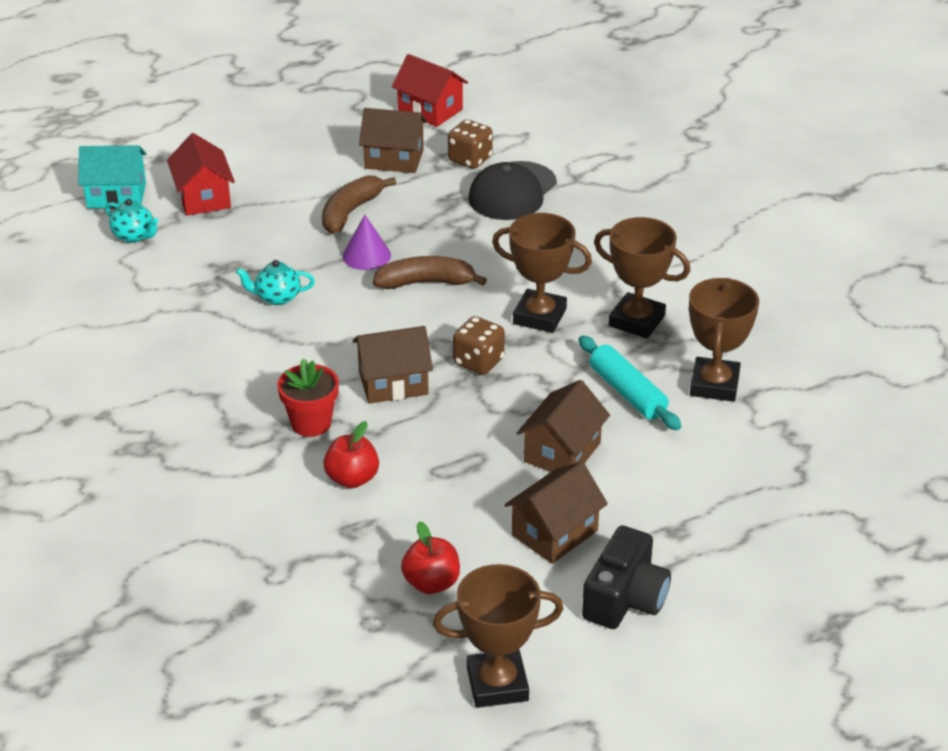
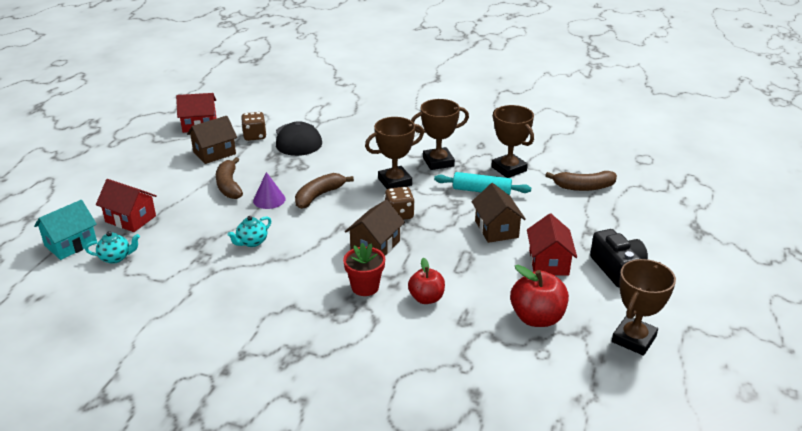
camera: 45 degrees left, 5 degrees down
(431, 583) = (537, 318): red apple -> red apple, size x1.50
(554, 533) = (548, 262): brown house -> red house
(774, 471) = (583, 187): none -> brown banana

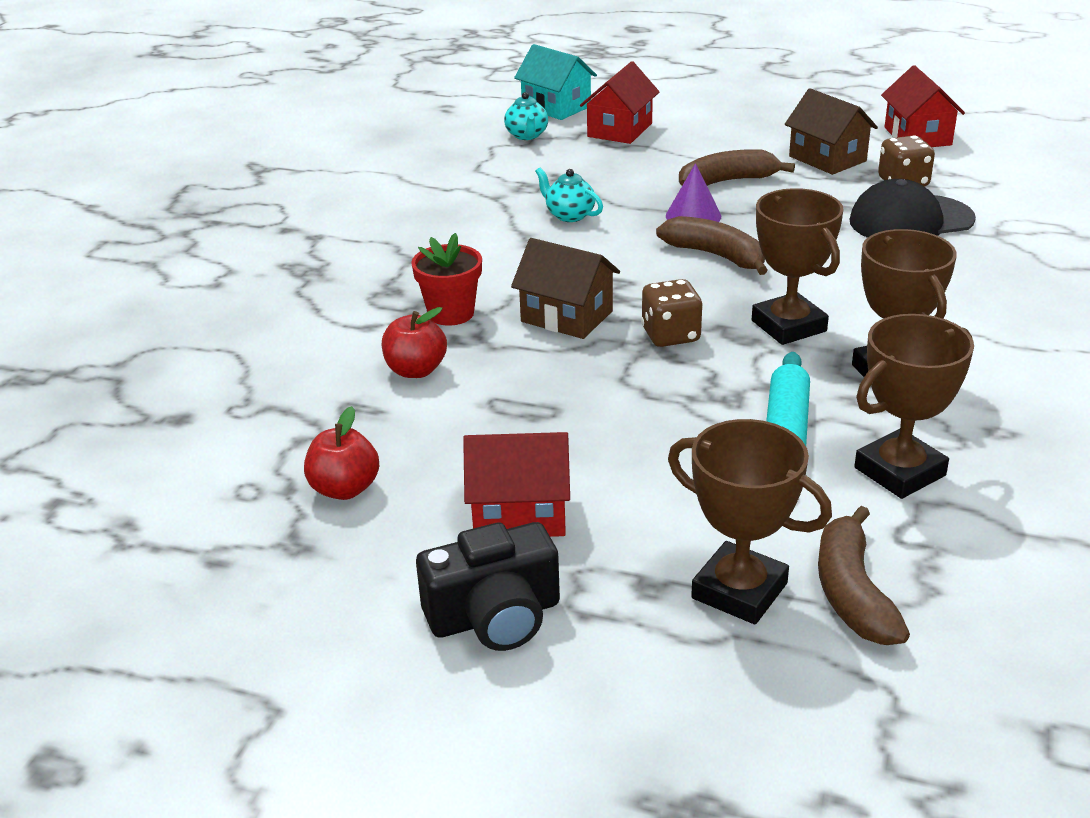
camera: 90 degrees right, 0 degrees up
(496, 229) = (636, 448): brown house -> none
(537, 318) = (344, 489): red apple -> red apple, size x0.67
(633, 339) = (257, 613): brown trophy -> brown trophy (739, 591)

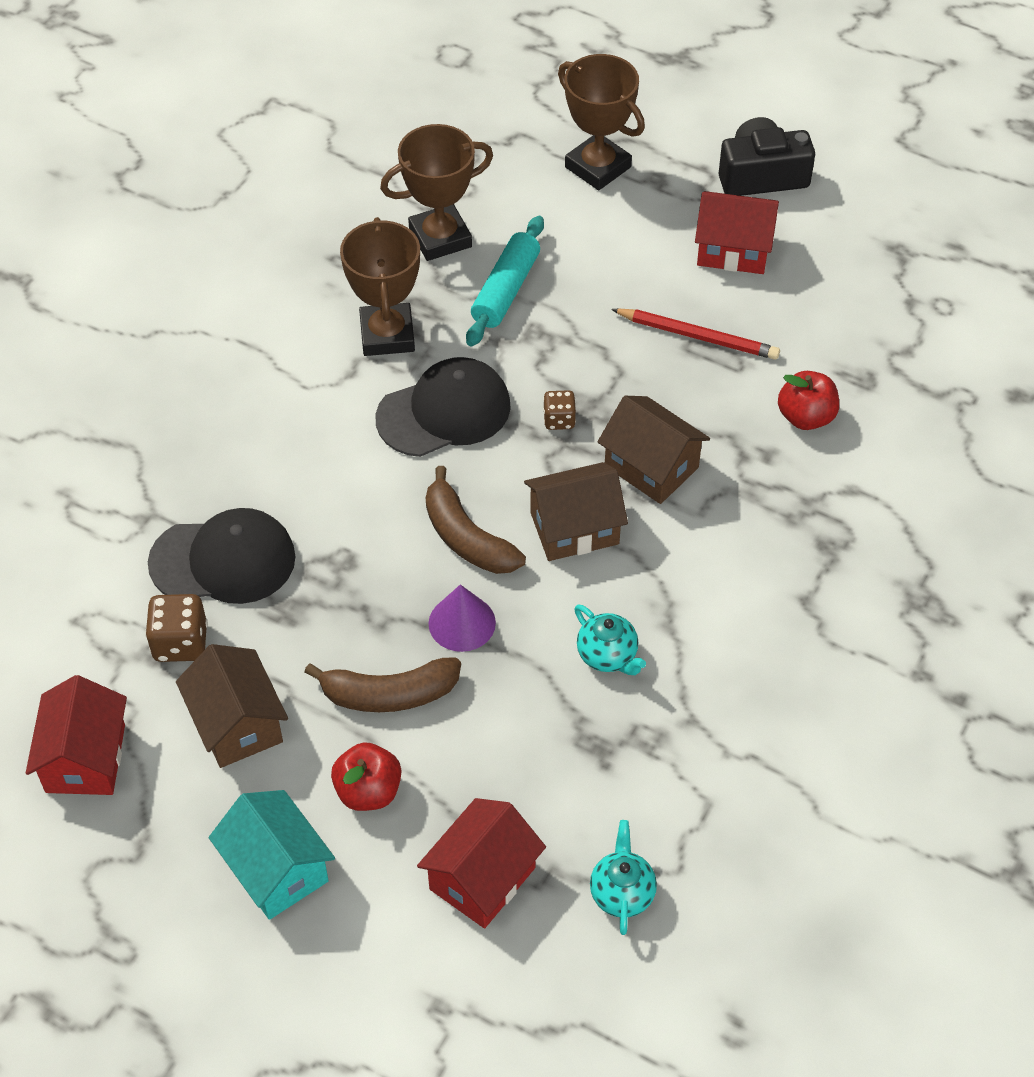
camera: 170 degrees left, 20 degrees up
(344, 489) = (866, 294): red apple -> red apple (368, 791)
(451, 313) = (767, 494): red flower pot -> none
(545, 419) = (697, 336): none -> red pencil
(556, 107) = (558, 987): turquoise house -> turquoise house (276, 870)
(624, 272) = (574, 528): none -> brown house
(670, 335) = (559, 420): brown dice -> brown dice, size x0.62
(788, 326) = (444, 412): brown trophy -> black cap
(852, 593) = (526, 154): brown banana -> none

